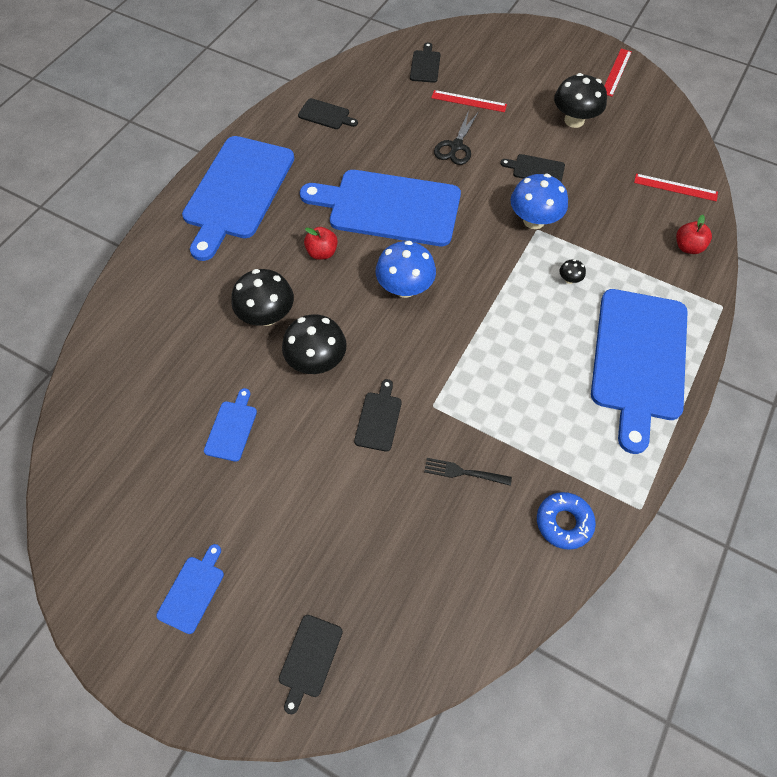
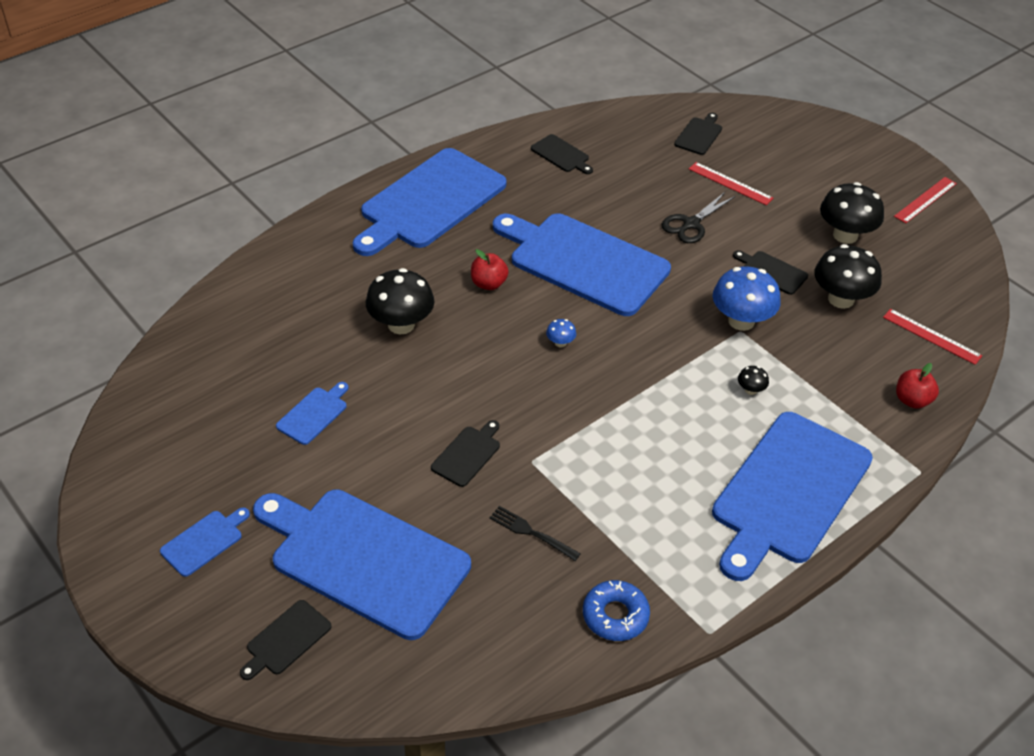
camera: 20 degrees right, 15 degrees down
(317, 361) = (431, 381): black mushroom -> black mushroom (841, 299)
(339, 552) = (364, 559): none -> blue cutting board
(405, 288) = (560, 343): blue mushroom -> blue mushroom, size x0.44

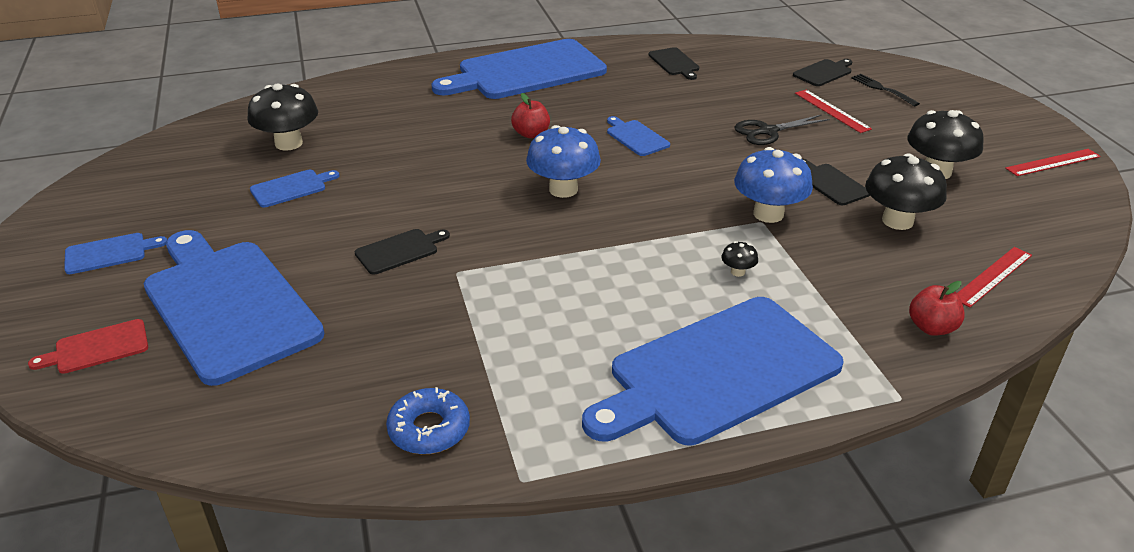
camera: 25 degrees right, 10 degrees down
(286, 639) = (97, 348): black cutting board -> red cutting board
(401, 324) = (426, 145): black mushroom -> black mushroom (288, 143)
(531, 532) = (405, 329): black fork -> black fork (882, 89)
(560, 343) = (563, 189): blue mushroom -> blue mushroom, size x2.27
(584, 262) = (636, 137): blue cutting board -> blue cutting board, size x0.41
(931, 336) = (992, 276): red ruler -> red ruler turned 75 degrees clockwise

